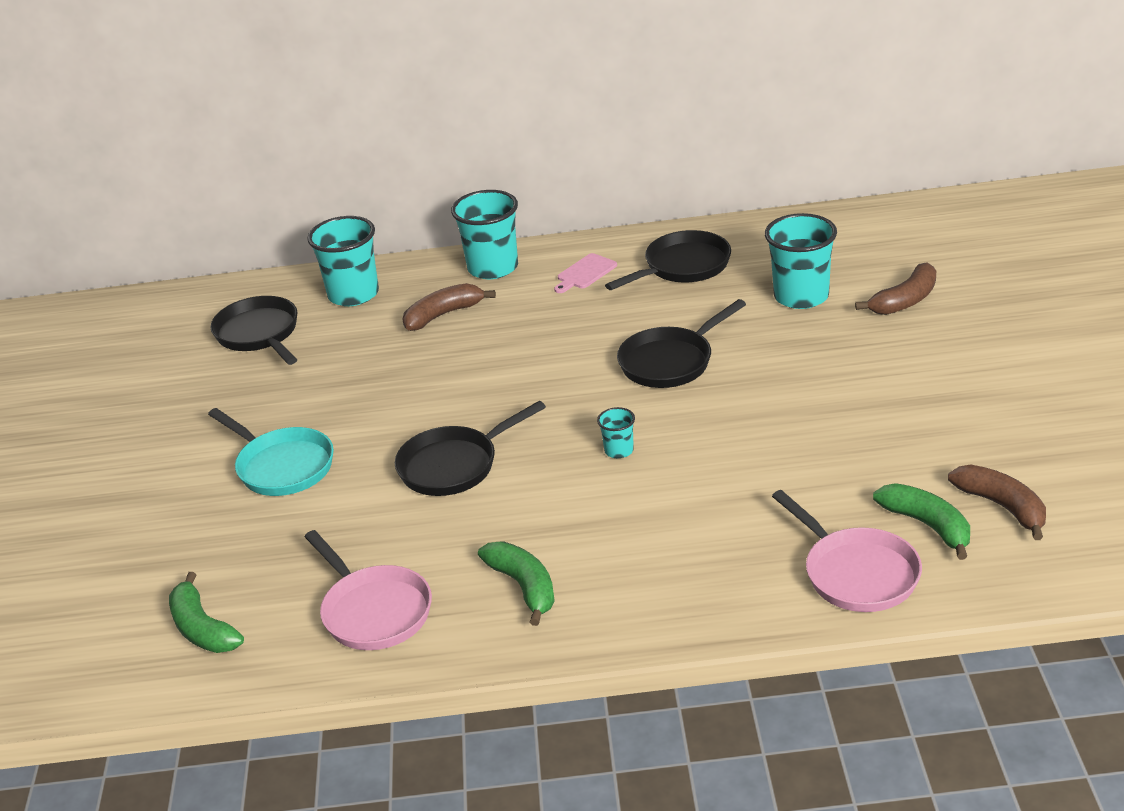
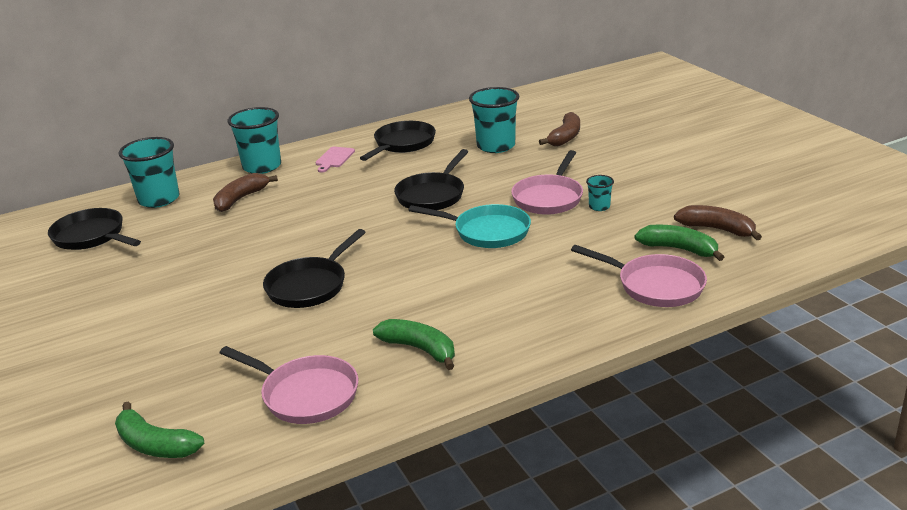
camera: 25 degrees left, 5 degrees down
(282, 466) = (162, 316): turquoise pan -> turquoise pan (487, 232)
(619, 450) = (432, 251): turquoise cup -> turquoise cup (599, 207)
(814, 401) = (549, 198): none -> pink pan

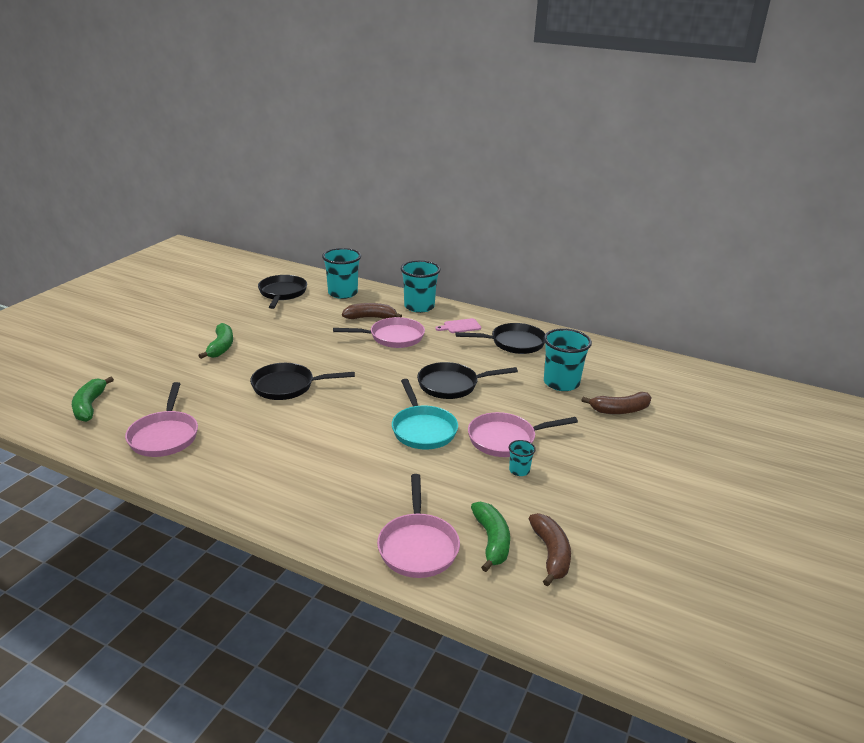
camera: 50 degrees right, 0 degrees up
(301, 198) = (393, 337): none -> pink pan
(419, 349) = (243, 460): green banana -> green banana (221, 347)

